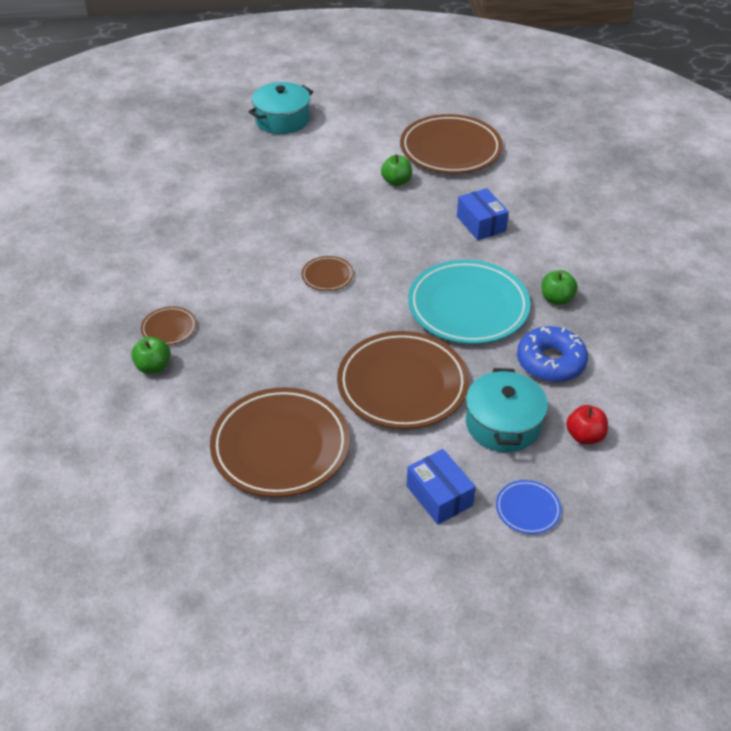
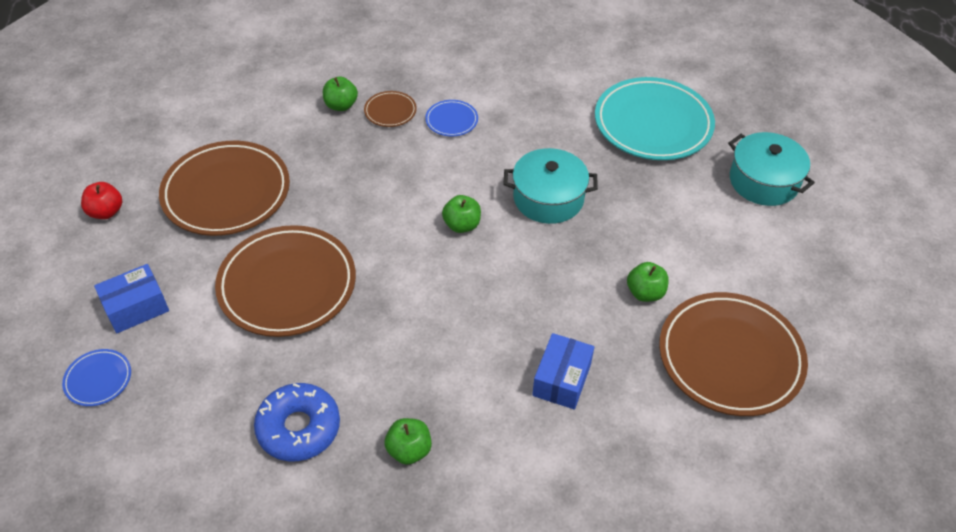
camera: 90 degrees right, 5 degrees up
(189, 285) = (451, 120): none -> blue plate
(327, 276) = (462, 225): brown plate -> green apple
(468, 307) = (402, 352): turquoise plate -> turquoise plate (653, 124)
(481, 224) = (561, 379): blue box -> blue box turned 45 degrees counterclockwise
(503, 424) = (214, 369): turquoise pot -> turquoise pot (548, 198)
(584, 436) = (178, 447): red apple -> red apple (106, 212)

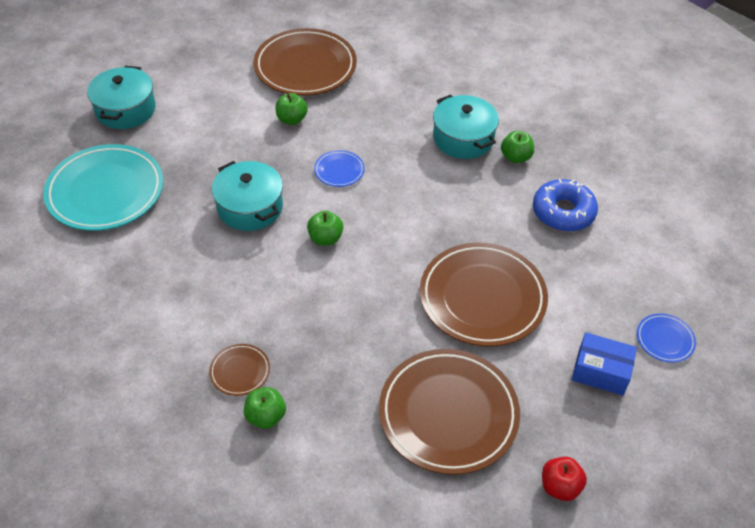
camera: 130 degrees left, 0 degrees up
(451, 120) = (213, 319): blue plate -> blue plate (339, 170)
(483, 423) = (463, 138): none -> turquoise pot
(561, 379) = (397, 123): blue box -> none

